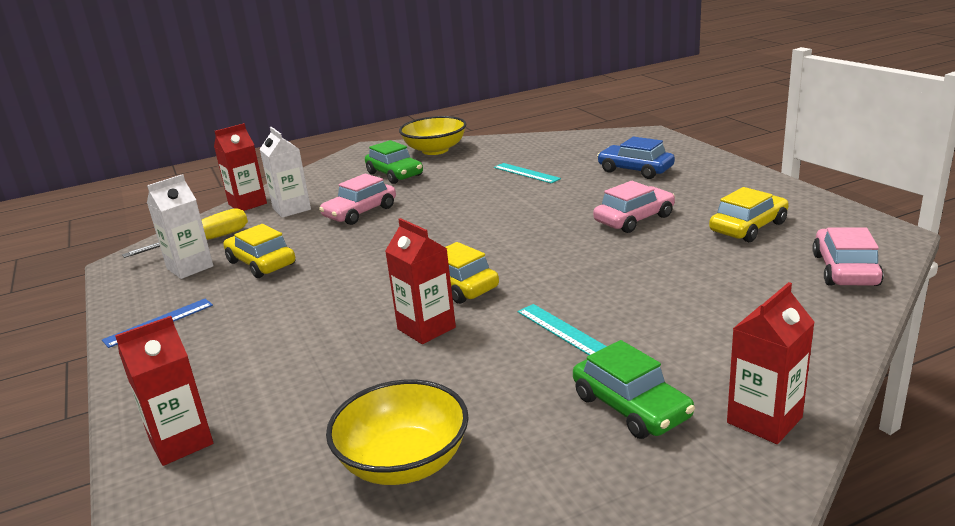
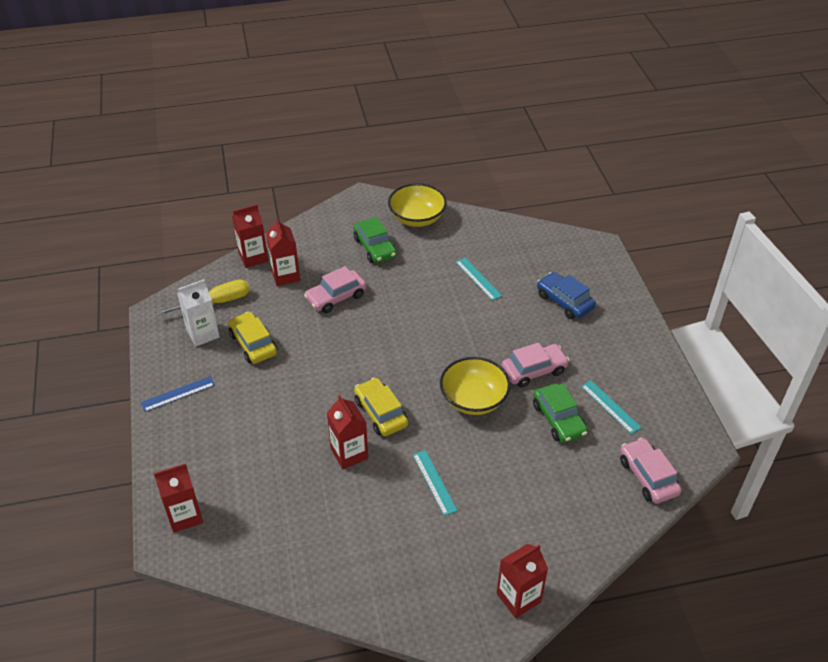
camera: 10 degrees right, 20 degrees up
(291, 209) = (285, 276): white carton -> red carton
(404, 462) = (306, 569): yellow bowl -> yellow bowl (473, 399)
(631, 407) = (448, 564): green car -> green car (558, 419)
(748, 227) = (610, 406): yellow car -> turquoise ruler
(844, 270) = (648, 476): pink car -> pink car turned 45 degrees counterclockwise

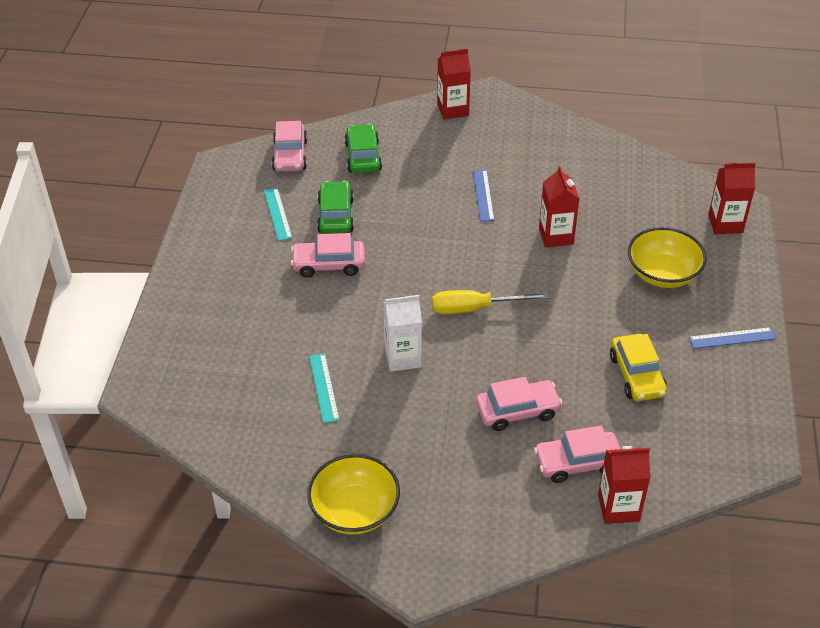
camera: 160 degrees left, 0 degrees up
(203, 334) = (699, 405): white carton -> white carton (403, 357)
(216, 302) = (679, 446): yellow screwdriver -> yellow screwdriver (475, 308)
(285, 276) = (577, 463): red carton -> pink car
(375, 247) = (438, 475): green car -> green car (363, 157)
(380, 413) = (511, 264): yellow car -> none
(434, 482) = (483, 195): turquoise ruler -> blue ruler
(473, 399) = (409, 253): yellow bowl -> yellow bowl (662, 274)
(564, 301) = (240, 330): blue car -> none

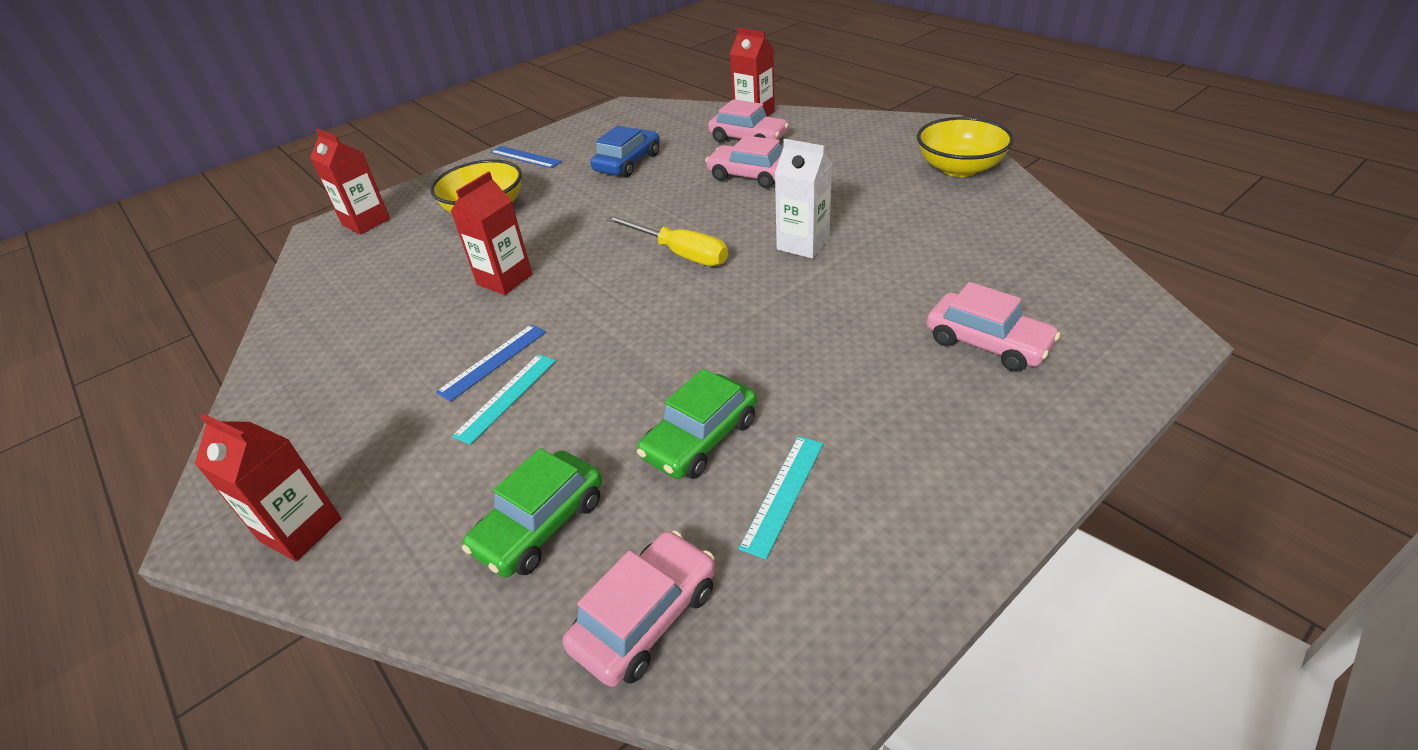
camera: 135 degrees left, 5 degrees down
(324, 387) = (912, 252): turquoise ruler -> turquoise ruler (506, 397)
(329, 264) = (783, 371): pink car -> pink car (987, 343)
(637, 375) = (627, 163): yellow car -> blue car

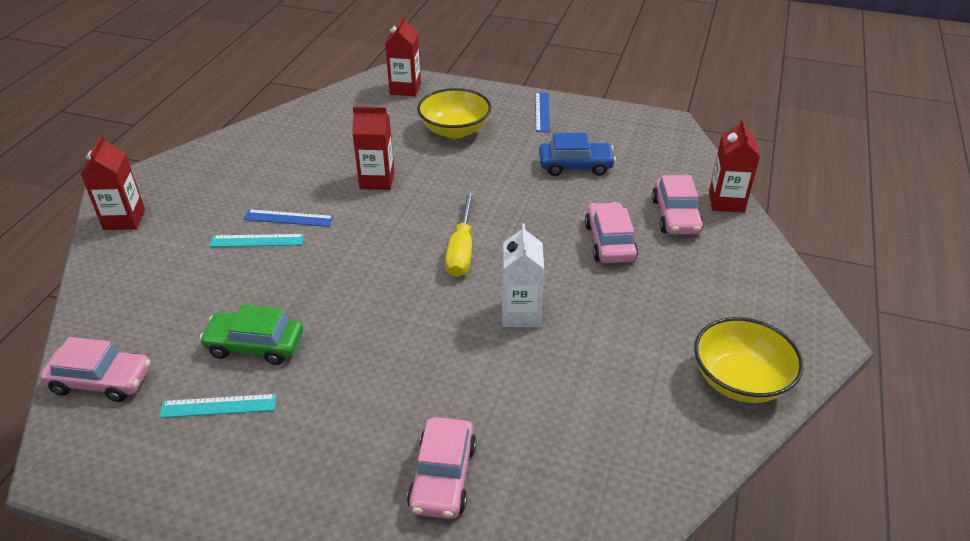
camera: 55 degrees right, 0 degrees up
(540, 524) = (156, 306): green car -> none

